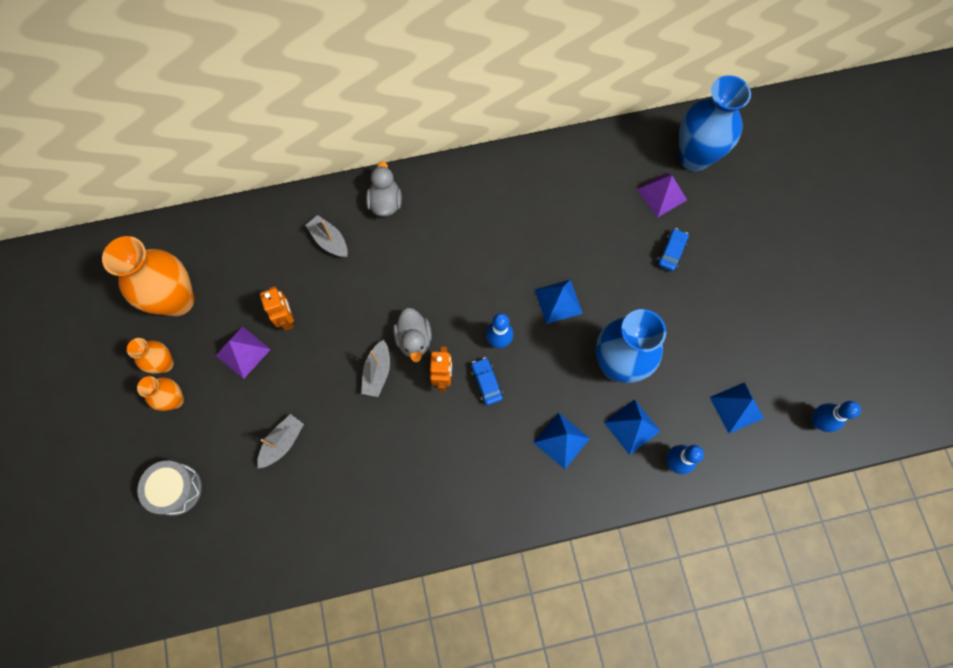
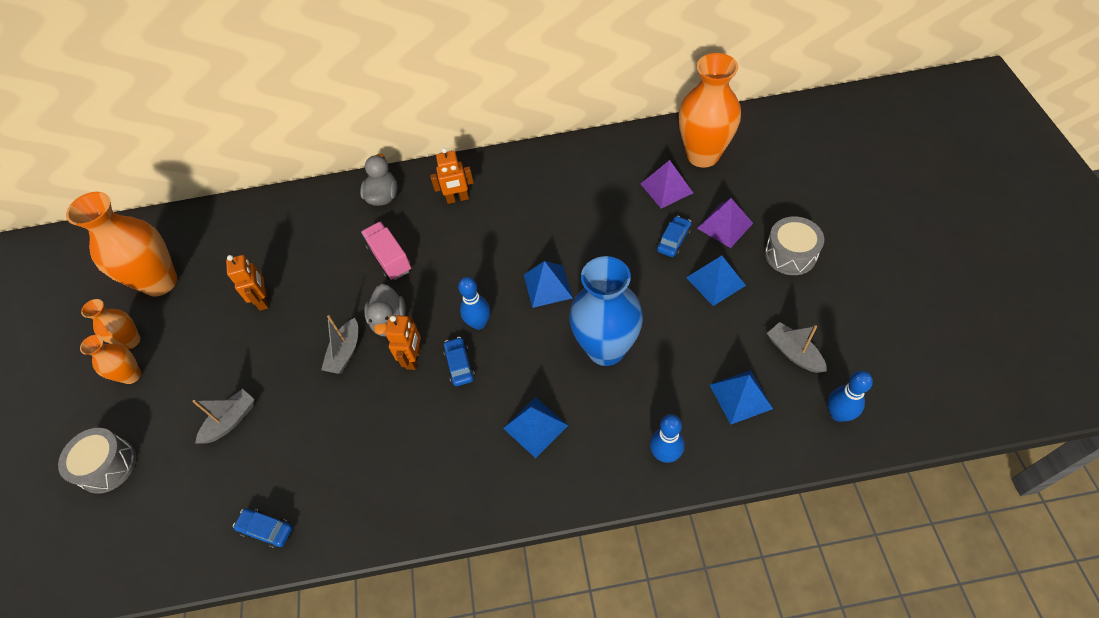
camera: 10 degrees right, 15 degrees down
(243, 352) = (212, 331): purple pyramid -> purple pyramid (725, 225)
(329, 241) = (321, 230): grey boat -> grey boat (794, 353)
(338, 542) = (266, 530): none -> blue car
(403, 273) = (390, 259): none -> pink truck
(460, 206) = (457, 199): none -> orange robot
(632, 427) = (617, 414): blue pyramid -> blue pyramid (715, 281)
(694, 157) = (703, 155): blue vase -> orange vase
(777, 266) = (790, 254): none -> grey drum

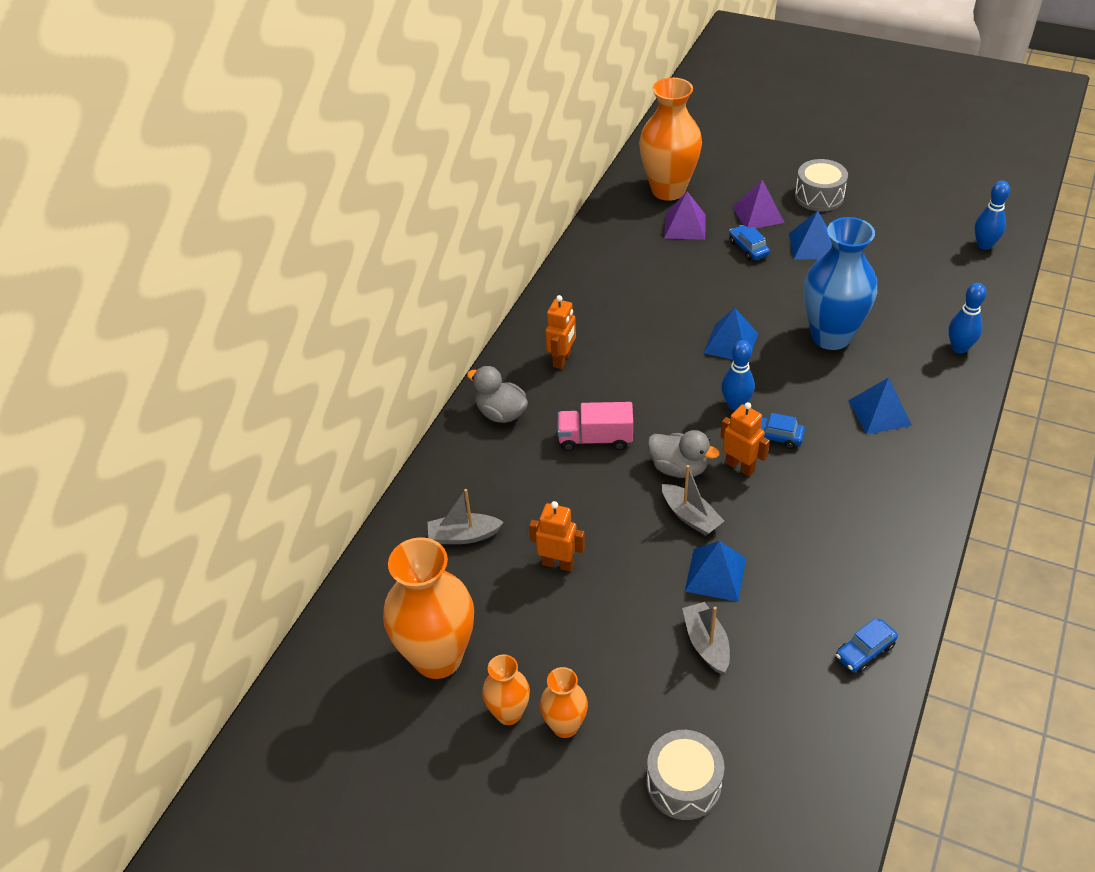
camera: 60 degrees left, 10 degrees down
(740, 396) = (934, 284): blue pyramid -> blue pyramid (715, 574)
(794, 353) = (914, 239): grey boat -> grey boat (463, 536)

